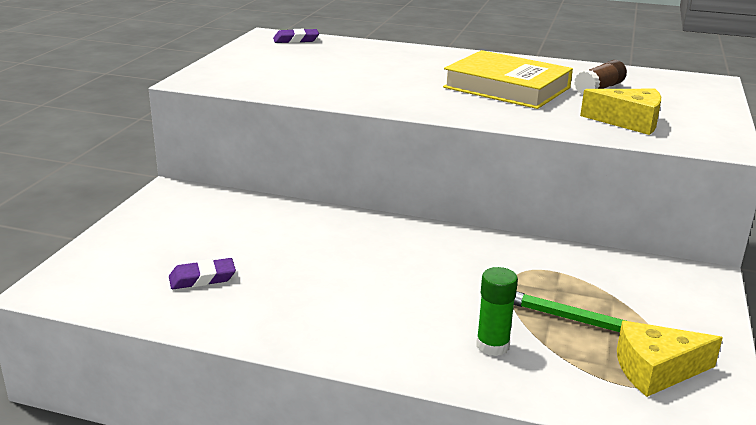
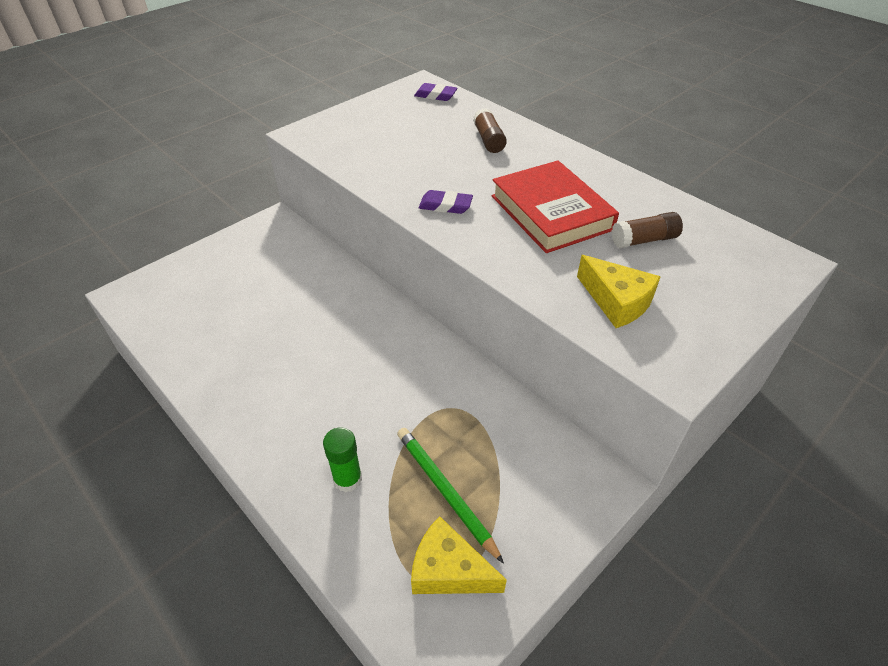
camera: 30 degrees right, 20 degrees up
(202, 278) = (218, 321): purple eraser -> purple eraser (445, 206)
(389, 58) = (488, 140): none -> brown glue stick
(506, 87) = (551, 212): yellow book -> red book

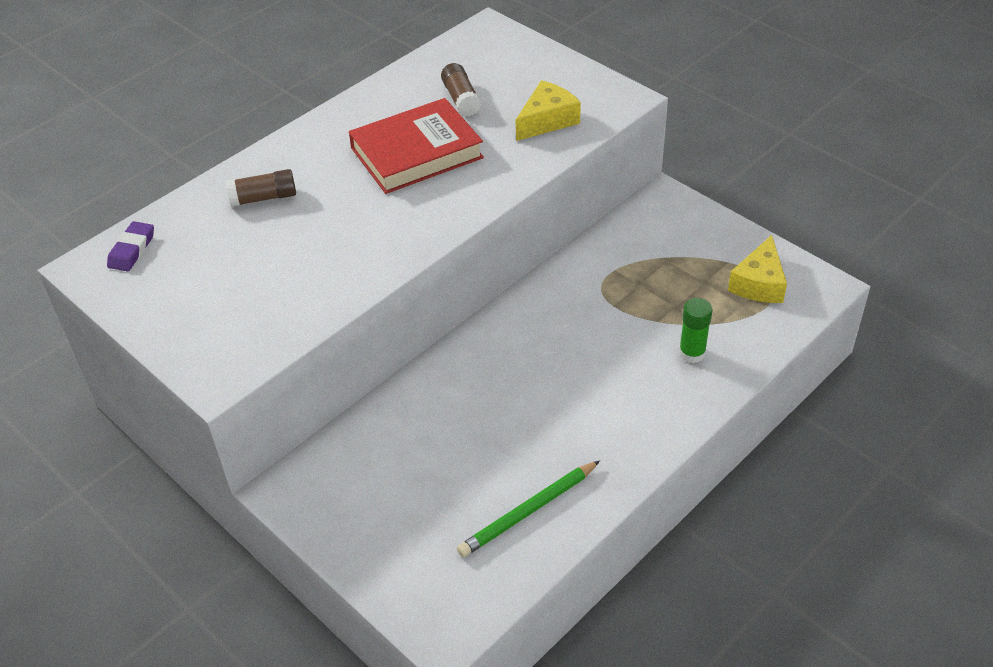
camera: 90 degrees left, 0 degrees up
(445, 206) = (402, 227): purple eraser -> none
(445, 491) = (691, 288): green pencil -> green pencil (528, 511)

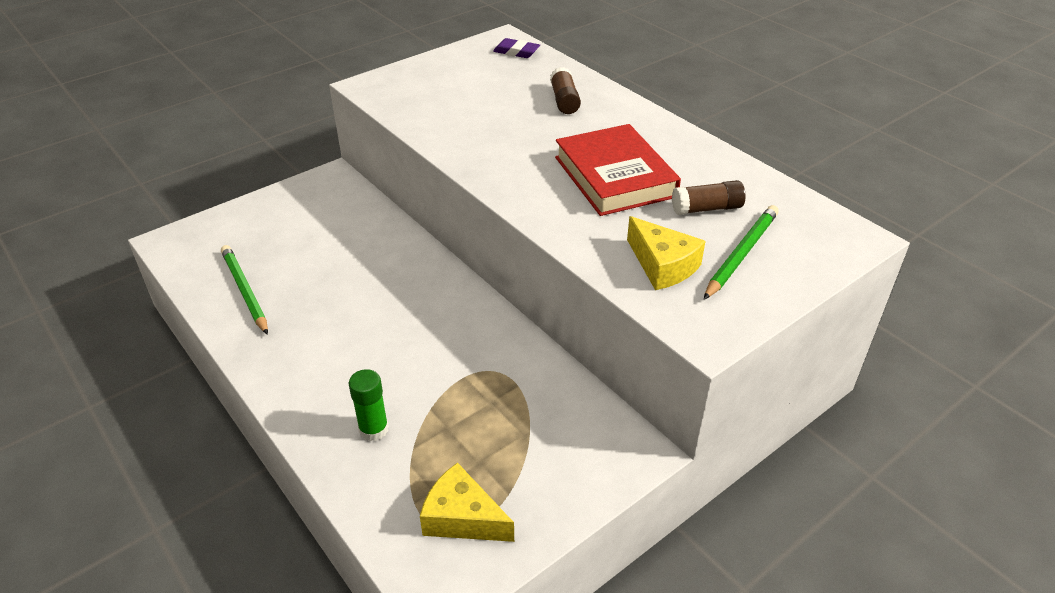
camera: 95 degrees right, 5 degrees down
(522, 82) = (741, 254): none -> green pencil

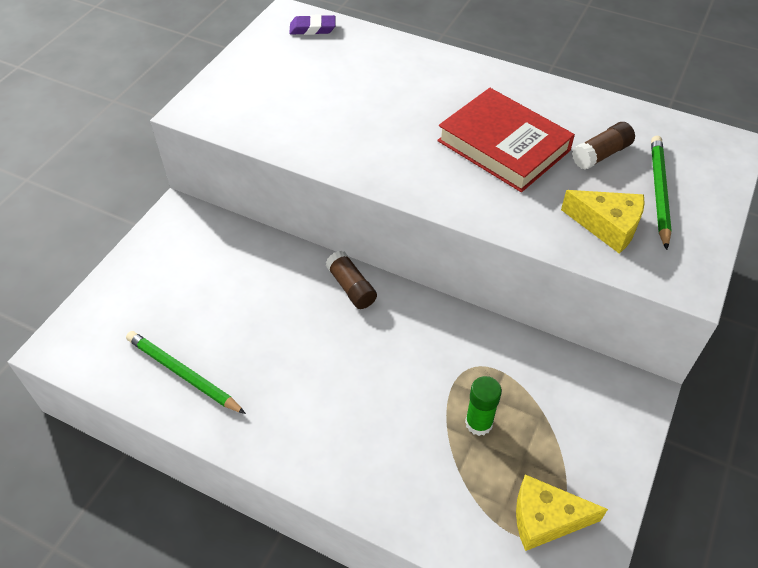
camera: 25 degrees left, 10 degrees up
(373, 429) = (412, 468): green glue stick -> green glue stick (479, 423)
(564, 101) = (399, 74): brown glue stick -> brown glue stick (351, 287)

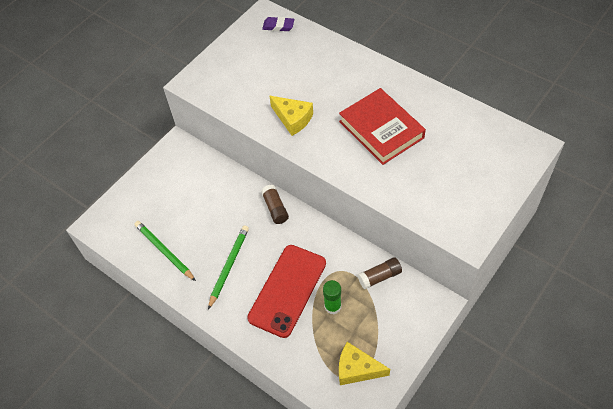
camera: 15 degrees right, 5 degrees up
(400, 408) = (287, 290): none -> red phone
(601, 154) = (443, 143): brown glue stick -> brown glue stick (379, 277)
(607, 226) = (430, 195): yellow cheese -> yellow cheese (293, 119)
(659, 192) = (473, 175): green pencil -> green pencil (229, 266)

